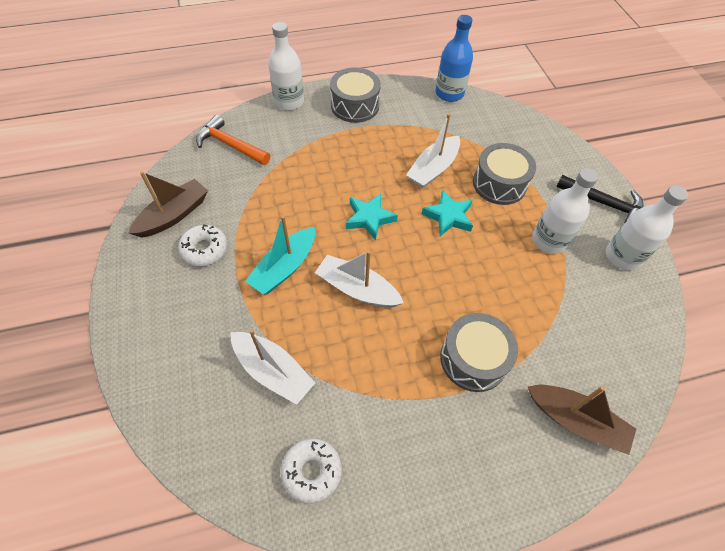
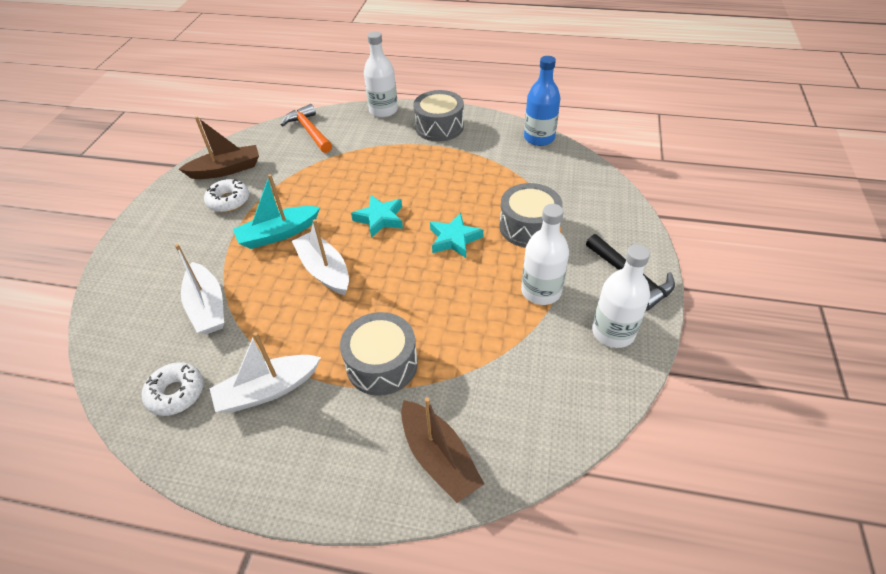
camera: 30 degrees right, 10 degrees down
(433, 169) = (471, 196): white boat -> white boat (268, 390)

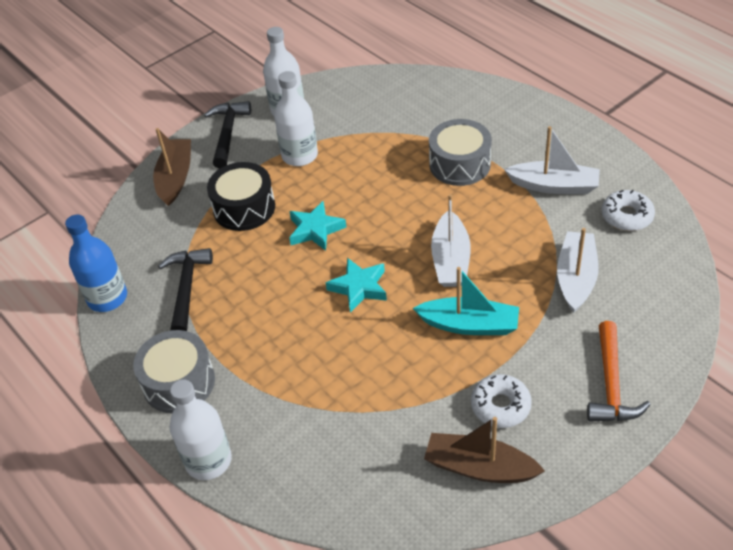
camera: 140 degrees left, 0 degrees up
(309, 131) = (331, 481): orange hammer -> orange hammer (611, 384)
(439, 458) = (466, 101): brown boat -> brown boat (175, 178)
(497, 164) = (186, 288): none -> black hammer
(528, 227) = (244, 208): grey drum -> black drum

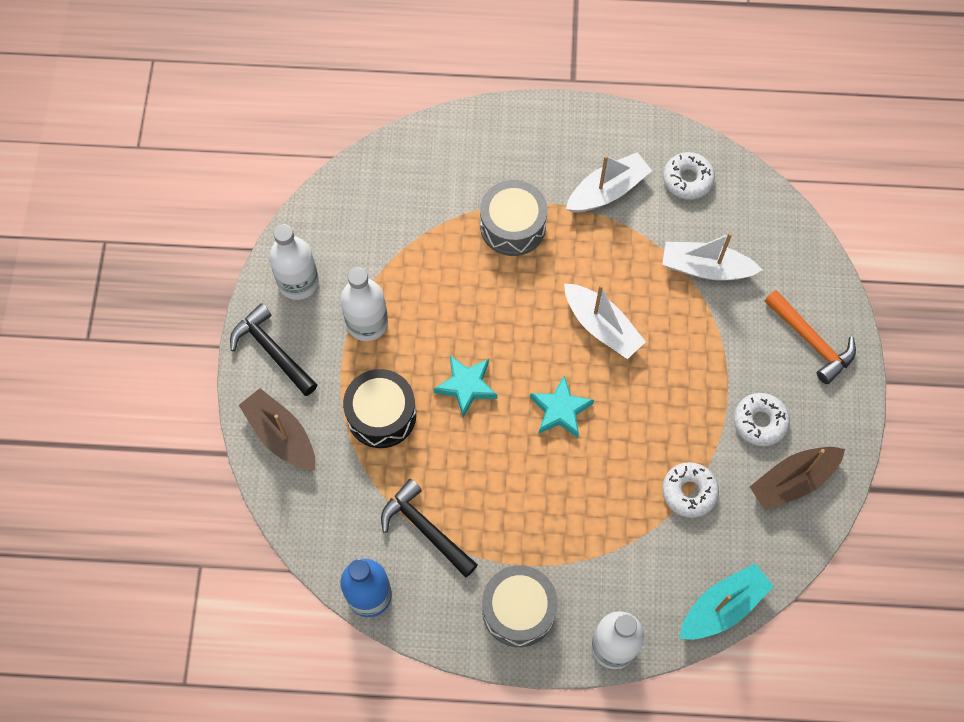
camera: 50 degrees left, 20 degrees up
(387, 408) = (689, 492): none -> white donut
(469, 325) = (673, 373): turquoise boat -> turquoise boat (722, 607)
(576, 278) = (705, 268): white boat -> white boat turned 45 degrees counterclockwise

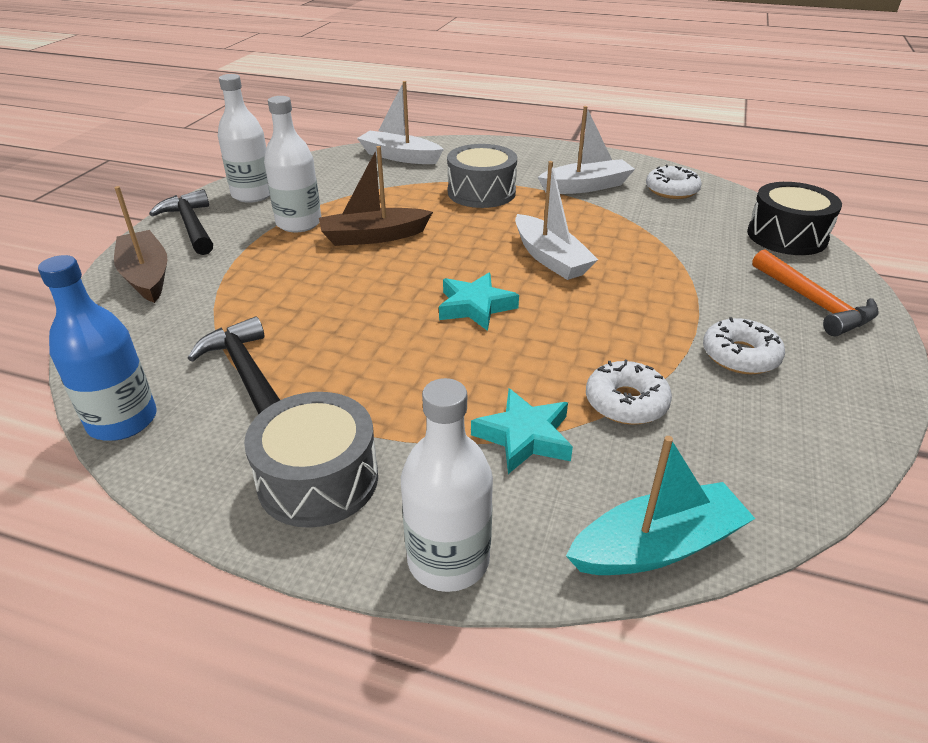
camera: 15 degrees right, 30 degrees down
(381, 415) = (266, 279): black drum -> black drum (786, 236)
(466, 386) = (374, 274): turquoise star -> turquoise star (524, 436)
(705, 268) = (682, 239): white boat -> white boat (399, 157)
(793, 481) = (789, 419): brown boat -> brown boat (373, 237)

